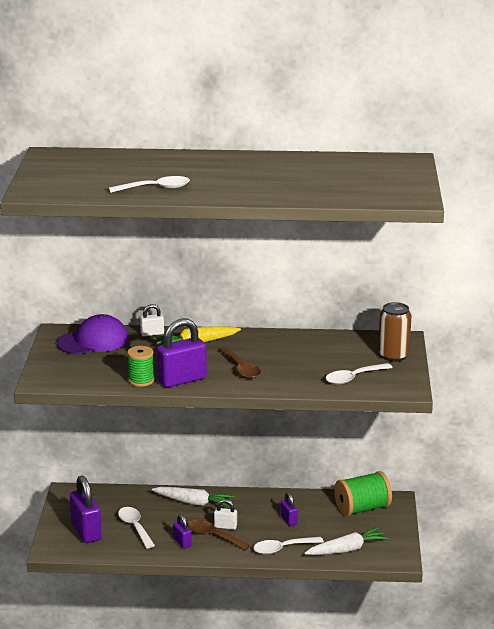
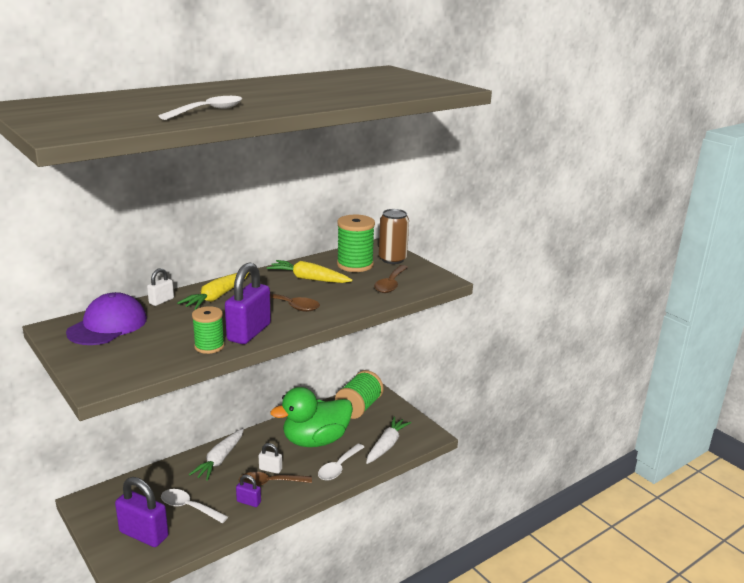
camera: 40 degrees left, 0 degrees up
(194, 503) = (220, 460): white carrot -> white carrot turned 135 degrees clockwise
(225, 526) = (270, 469): white padlock -> white padlock turned 45 degrees clockwise
(288, 520) = (315, 441): purple padlock -> green duck
(291, 351) = (309, 279): none -> yellow carrot
(350, 350) = (355, 265): none -> green spool
(353, 378) = (390, 284): white spoon -> brown spoon

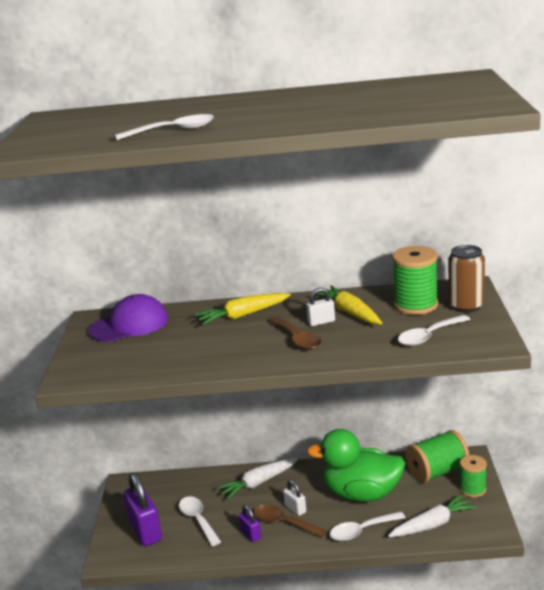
camera: 40 degrees right, 0 degrees up
(161, 301) = (194, 309): white padlock -> white padlock (321, 322)
(209, 346) = (183, 365): green spool -> green spool (473, 489)
(249, 332) = (231, 359): purple padlock -> none
(390, 284) = (429, 336): brown spoon -> white spoon

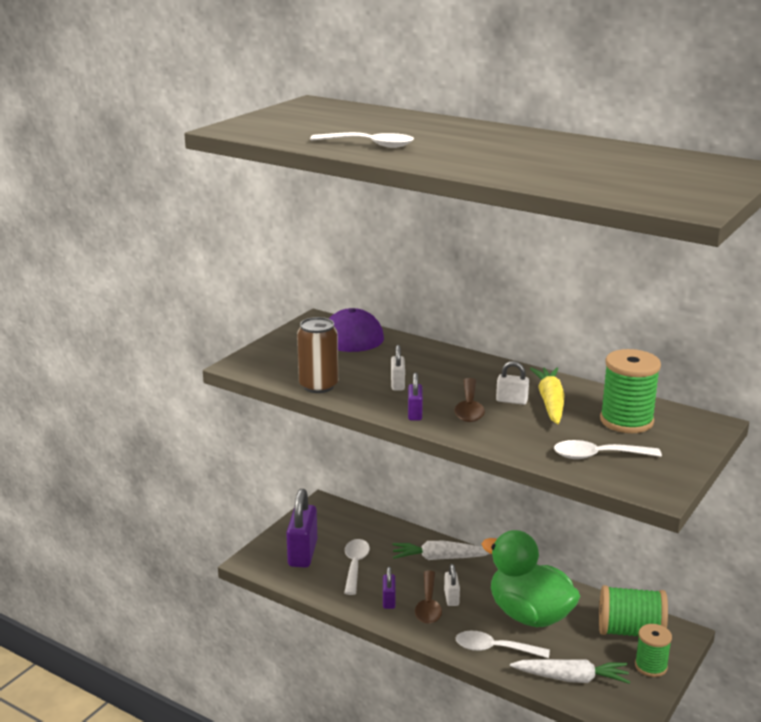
camera: 30 degrees right, 0 degrees up
(221, 343) = (397, 384): none -> white padlock
(243, 315) = (448, 367): yellow carrot -> none
(262, 359) = (415, 414): none -> purple padlock
(283, 522) = (428, 605): brown spoon -> brown spoon turned 150 degrees counterclockwise
(466, 306) = (678, 442): brown can -> brown can (318, 386)

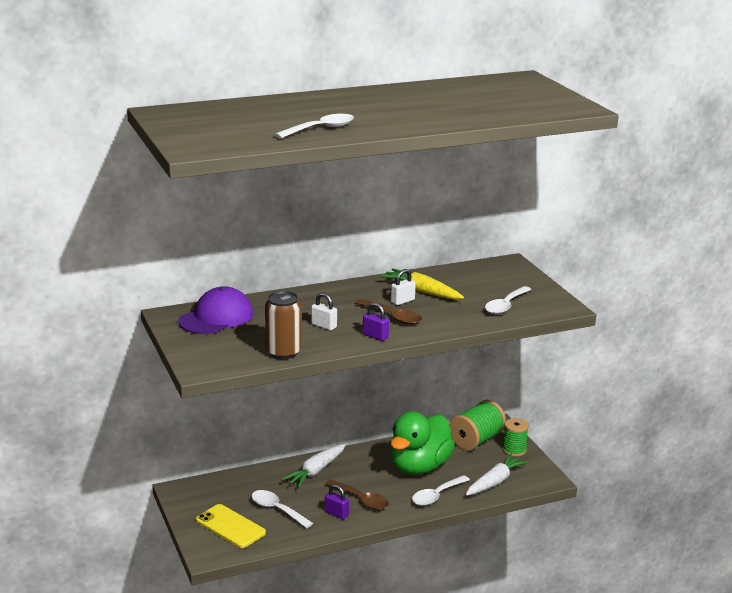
camera: 55 degrees left, 0 degrees up
(302, 553) = (230, 526): purple padlock -> yellow phone
(451, 598) = (365, 487): white padlock -> none
(529, 615) = (419, 467): green duck -> green duck turned 45 degrees counterclockwise
(626, 421) = (475, 281): green spool -> none

